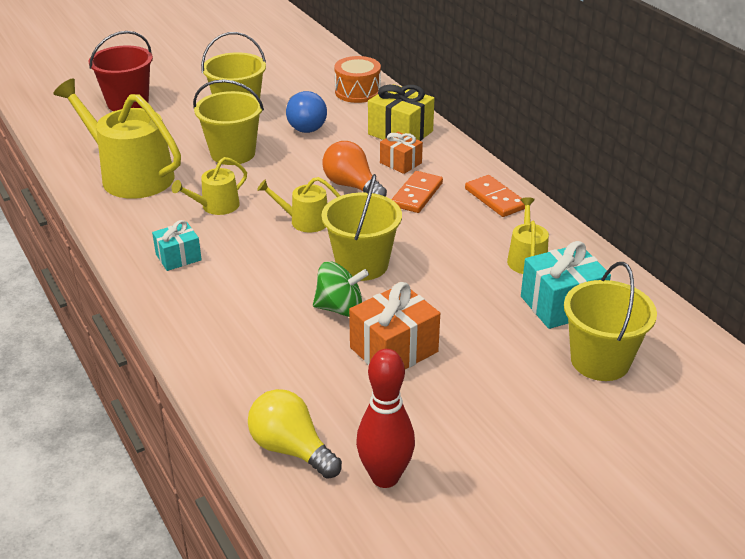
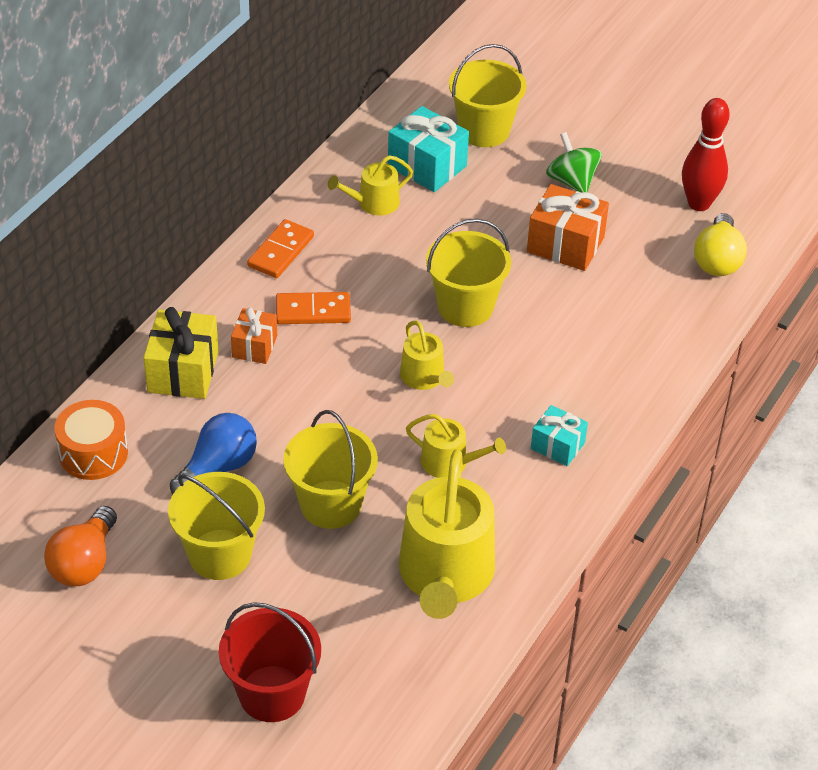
camera: 120 degrees left, 10 degrees up
(340, 308) = (540, 297): green spinning top -> green spinning top (572, 181)
(352, 186) = (331, 368): orange light bulb -> orange light bulb (84, 563)

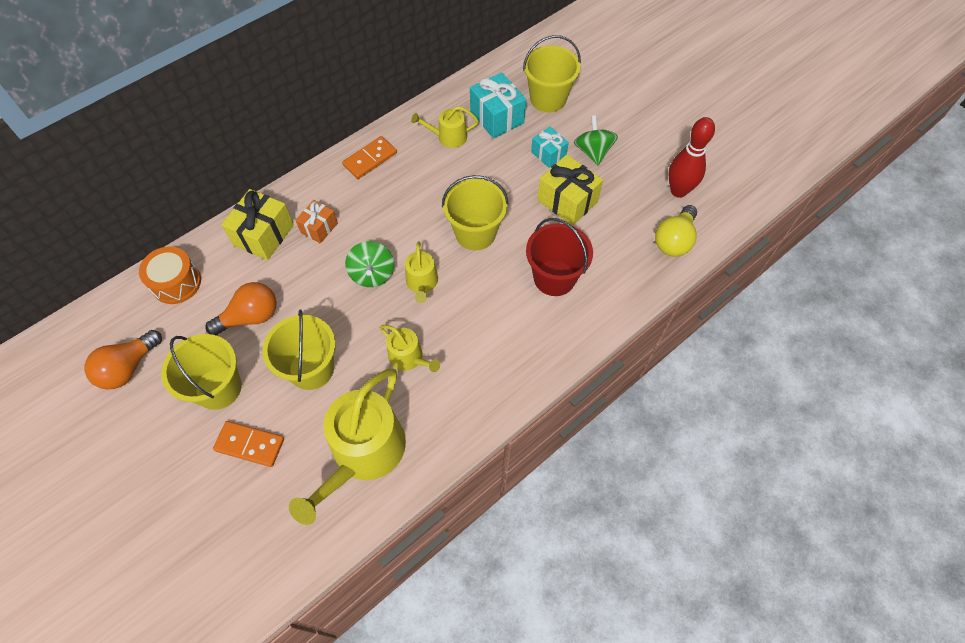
camera: 20 degrees right, 15 degrees up
(218, 467) = (251, 317): blue light bulb -> orange light bulb
(272, 693) = (198, 517): red bucket -> red bucket (554, 278)
(313, 311) = (370, 210): orange domino -> orange domino (250, 444)
(354, 382) = (372, 274): none -> green spinning top
(557, 446) = (492, 365): turquoise gift -> turquoise gift (548, 154)
(565, 245) = (567, 201): orange gift -> yellow gift

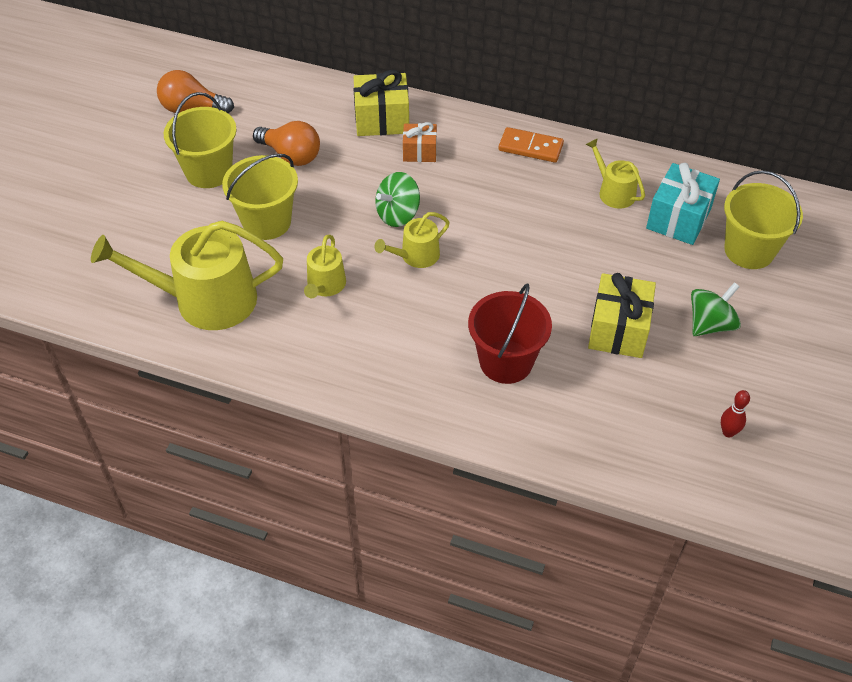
camera: 60 degrees right, 10 degrees down
(176, 283) = (291, 92): orange drum -> none
(250, 444) = (168, 219): orange domino -> none
(475, 233) = (509, 270): yellow bucket -> none
(548, 154) = (669, 285): turquoise gift -> none
(674, 240) = (649, 456): yellow light bulb -> none
(678, 191) = (728, 432): red bowling pin -> red bowling pin, size x0.50

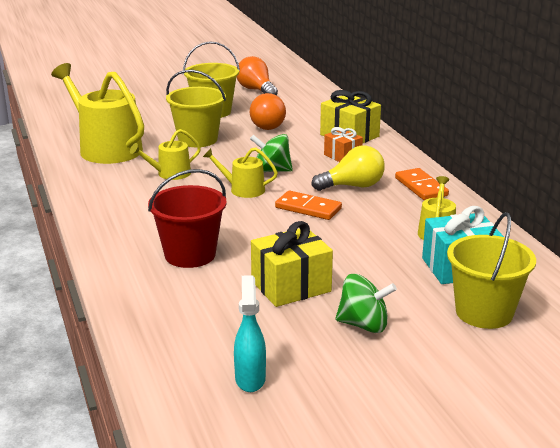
camera: 50 degrees right, 25 degrees down
(485, 185) = (353, 186): none -> yellow light bulb
(497, 238) = (308, 208): none -> orange domino
(728, 432) = (250, 379): red bowling pin -> turquoise spray bottle

